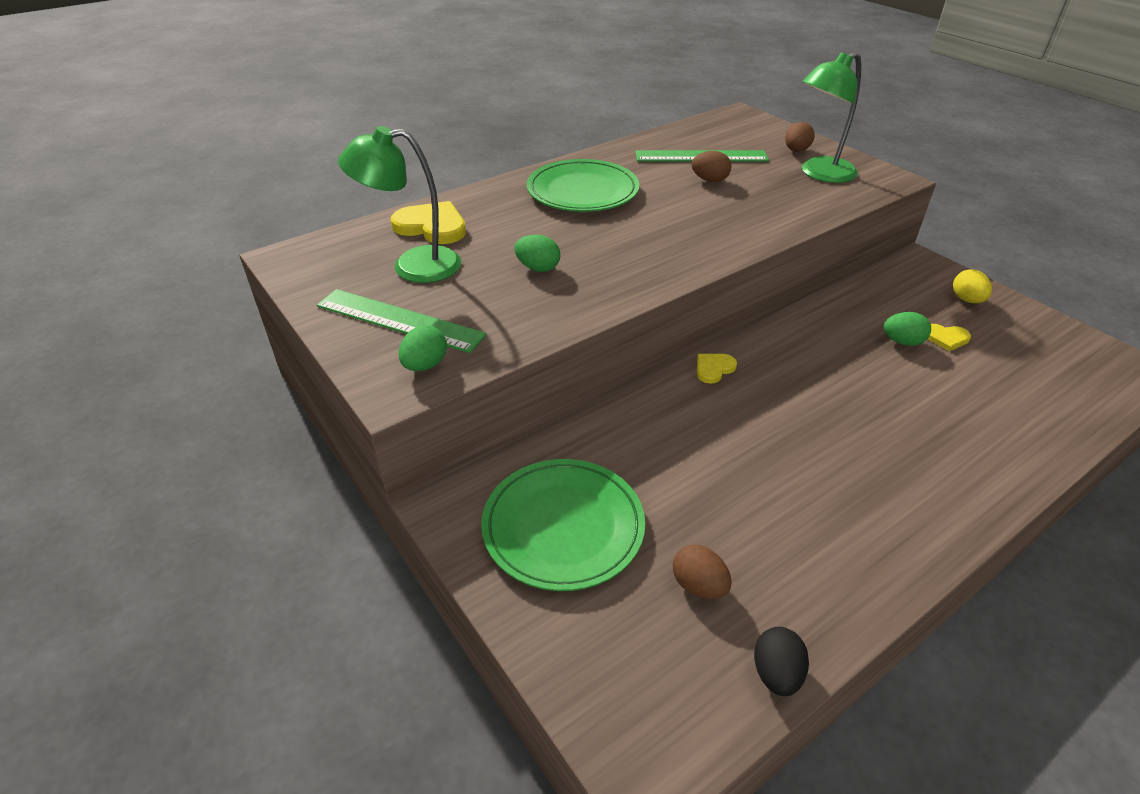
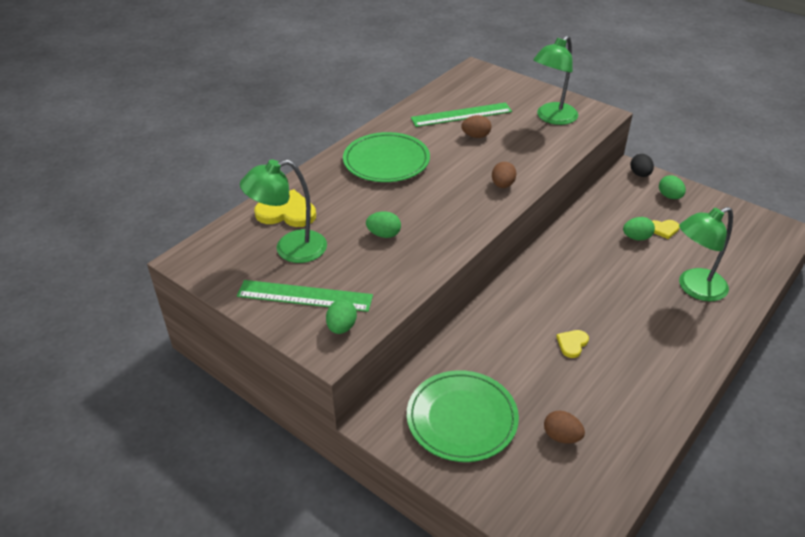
camera: 15 degrees left, 0 degrees up
(713, 368) = (518, 283): yellow heart -> yellow heart (572, 344)
(776, 673) = (624, 478): black egg -> black egg (640, 174)
(796, 151) = (528, 99): brown egg -> brown egg (502, 185)
(966, 300) = (669, 196): yellow egg -> green egg
(972, 421) = (694, 288): none -> green lamp

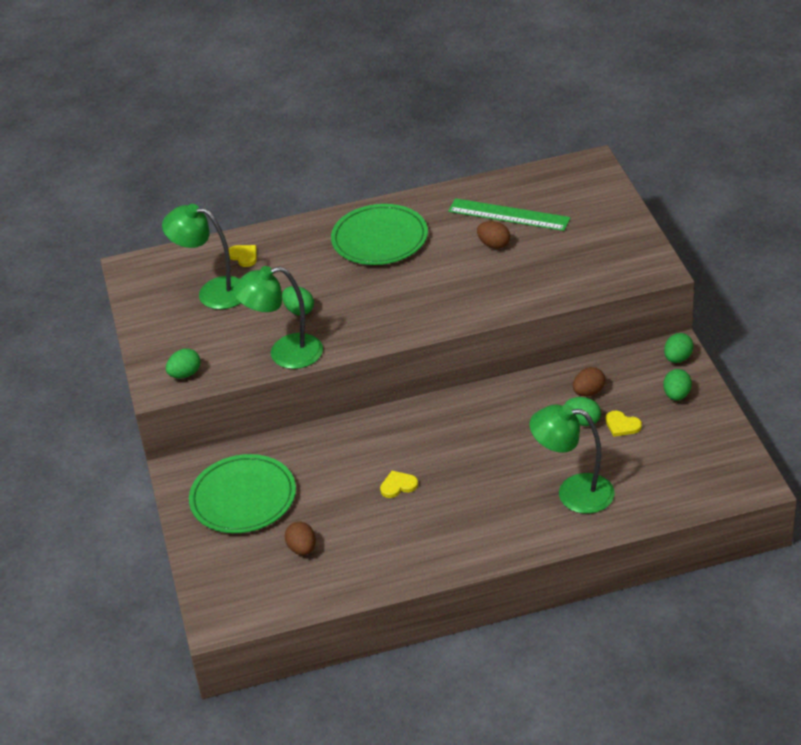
camera: 40 degrees right, 0 degrees up
(287, 212) = (243, 256): yellow heart -> yellow heart, size x0.55
(305, 296) = (184, 337): green ruler -> none
(502, 185) = (456, 307): brown egg -> brown egg (588, 392)
(552, 118) = (596, 254): green lamp -> green lamp (284, 354)
(640, 174) = (677, 358): black egg -> green egg

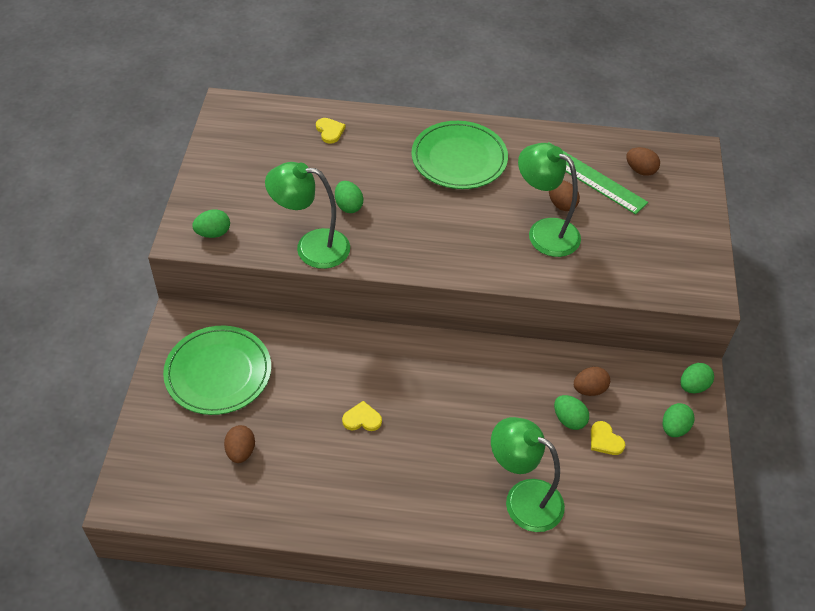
camera: 15 degrees right, 10 degrees up
(213, 292) = (284, 157): green lamp -> green lamp (544, 232)
(550, 194) = (640, 170): none -> brown egg

